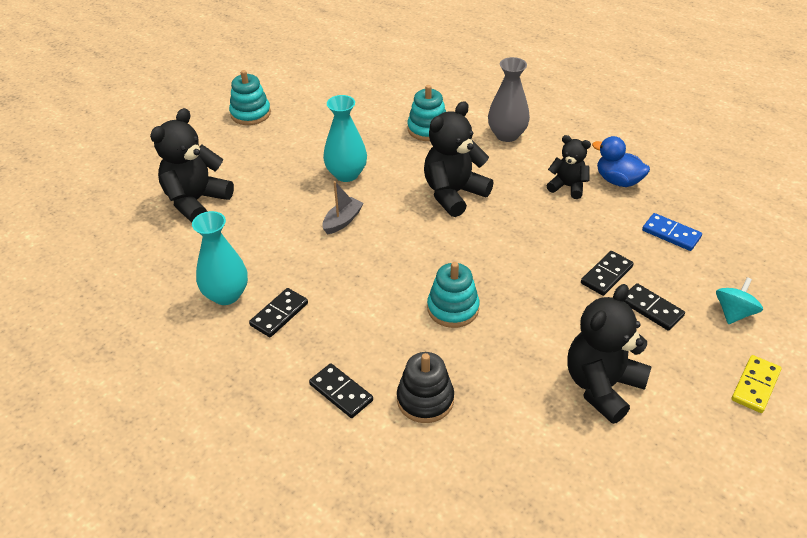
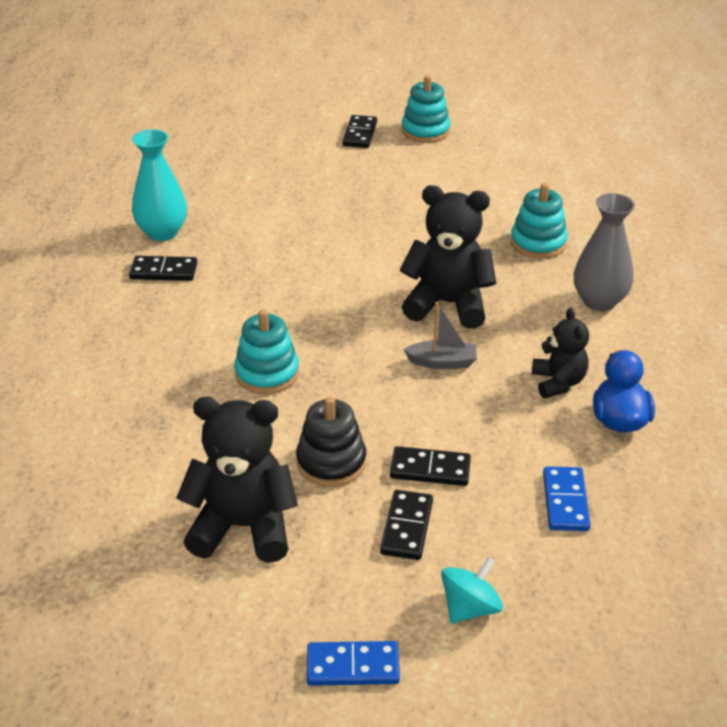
camera: 55 degrees right, 5 degrees down
(196, 201) = (267, 161): black teddy bear -> none
(341, 392) = (95, 349): black domino -> black domino (360, 134)
(342, 221) = (326, 252): grey boat -> grey boat (442, 362)
(346, 174) = (400, 224): turquoise vase -> none
(425, 399) = (126, 404): black stacking toy -> black stacking toy (331, 462)
(734, 313) = (470, 607): turquoise spinning top -> turquoise spinning top turned 45 degrees counterclockwise
(755, 386) = (353, 666): yellow domino -> blue domino

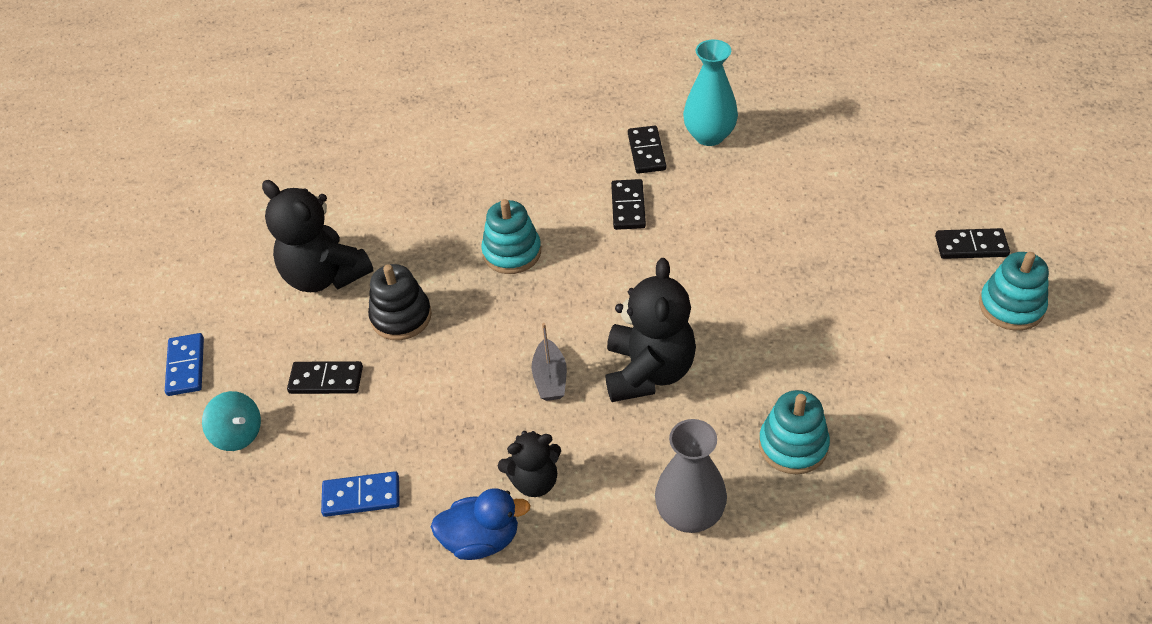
camera: 85 degrees right, 10 degrees up
(243, 527) = (324, 276): black teddy bear -> black teddy bear turned 135 degrees clockwise
(430, 469) = (397, 387): black domino -> black domino (628, 207)

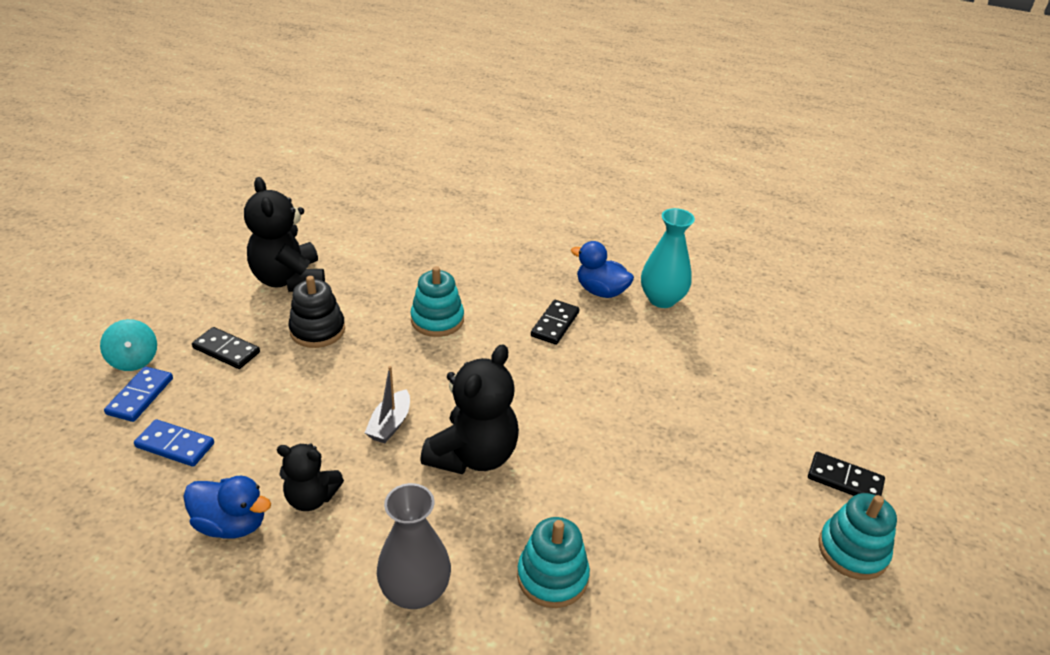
camera: 20 degrees right, 10 degrees down
(185, 366) = (143, 299): blue domino -> blue domino (140, 396)
(646, 152) = (601, 291): black domino -> blue duck

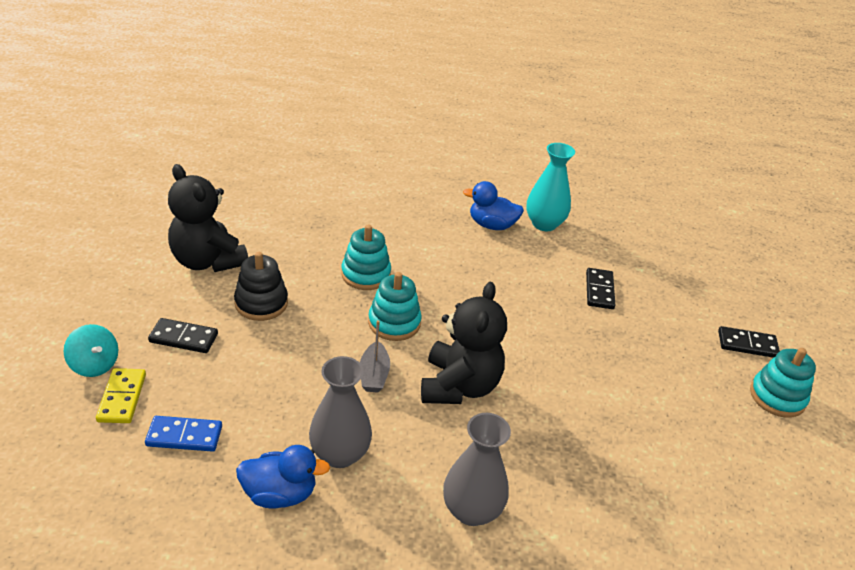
camera: 20 degrees left, 0 degrees up
(140, 396) = (122, 398): blue domino -> yellow domino
(311, 498) = (340, 454): black teddy bear -> grey vase
(552, 576) = (574, 470): turquoise stacking toy -> turquoise stacking toy (394, 323)
(555, 324) = (468, 260): black domino -> black domino (599, 290)

